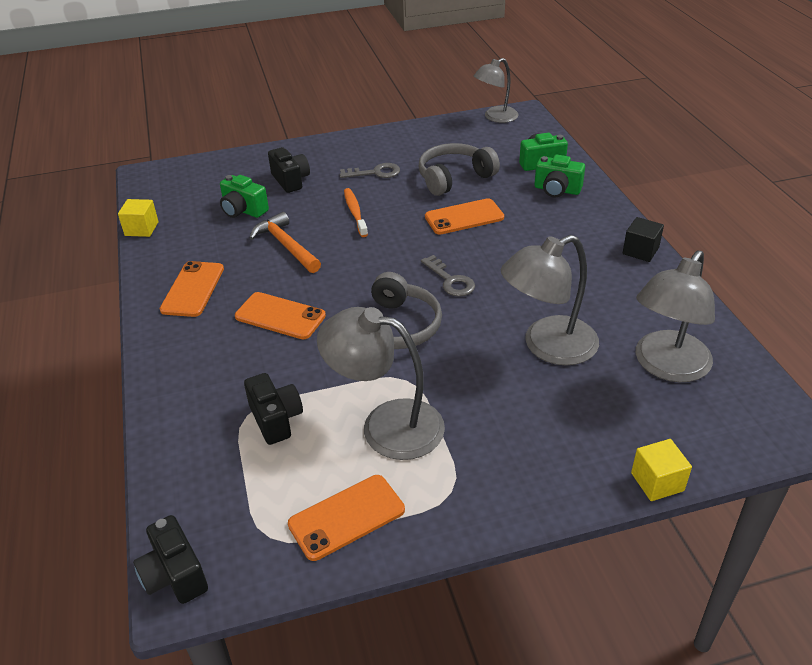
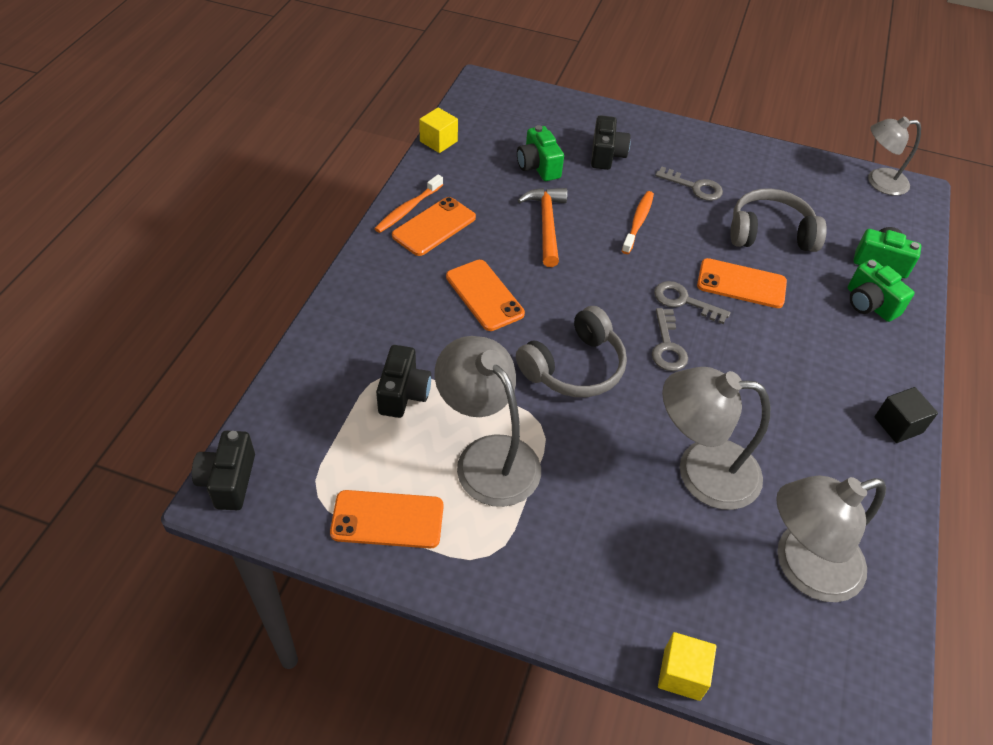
camera: 30 degrees right, 10 degrees up
(158, 287) = (408, 209): none -> orange toothbrush
(435, 247) = (684, 301): none -> grey key

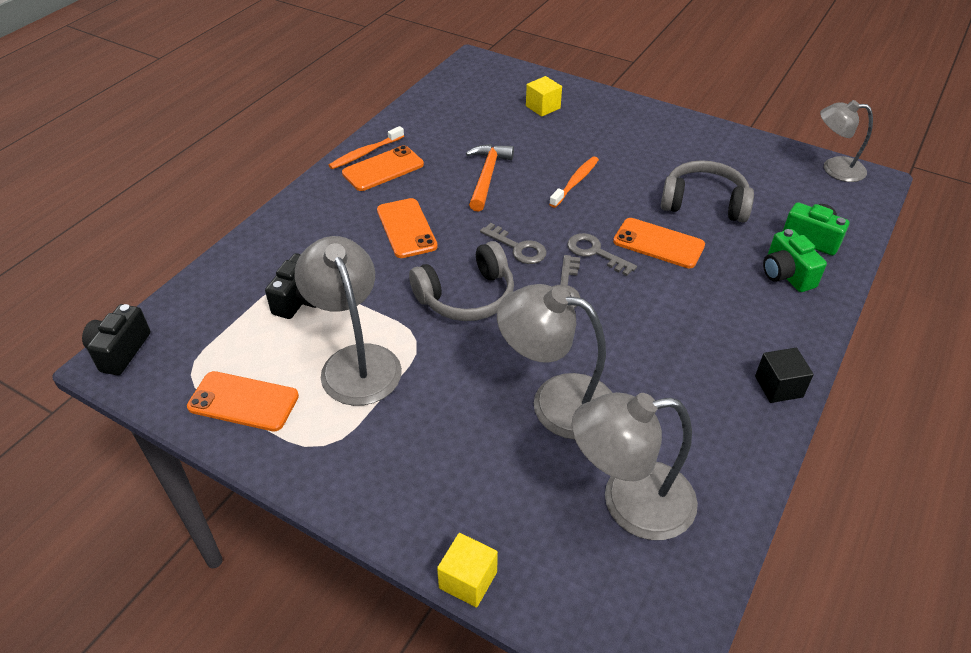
camera: 15 degrees right, 5 degrees down
(438, 141) = (414, 102): yellow cube -> yellow cube (543, 107)
(538, 166) = (498, 129): green camera -> none
(606, 155) = (566, 125): black camera -> none
(694, 187) = (642, 158): grey key -> grey key (518, 248)

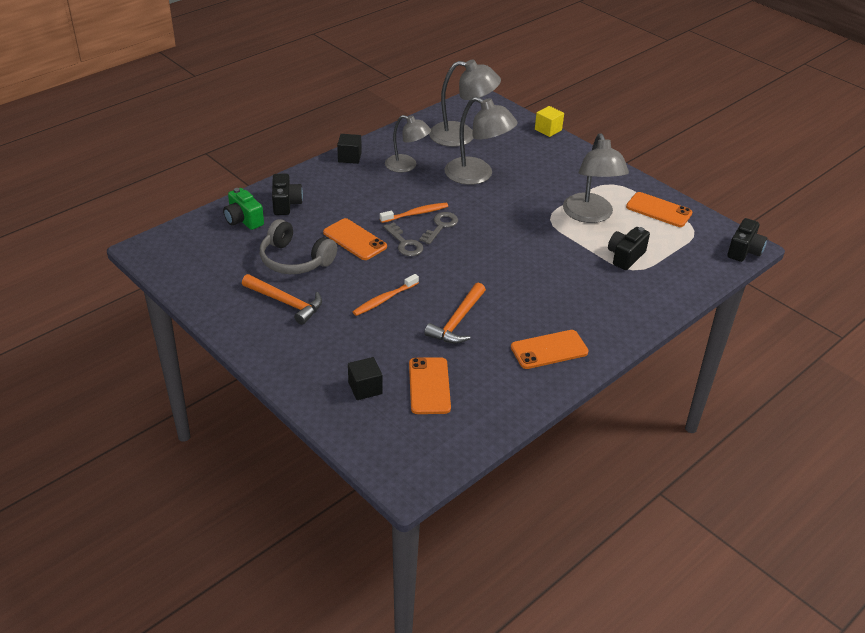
camera: 165 degrees left, 5 degrees down
(365, 153) = (563, 371): orange toothbrush -> orange toothbrush (415, 214)
(406, 228) = (540, 291): orange phone -> orange phone (429, 386)
(467, 296) = (509, 235): grey headphones -> none
(518, 248) = (459, 258): grey key -> none
(543, 107) = (365, 388): yellow cube -> black cube
(671, 158) = (286, 302): none -> orange hammer
(786, 274) = (286, 204): green camera -> black camera
(834, 169) = (162, 264): grey lamp -> grey lamp (407, 166)

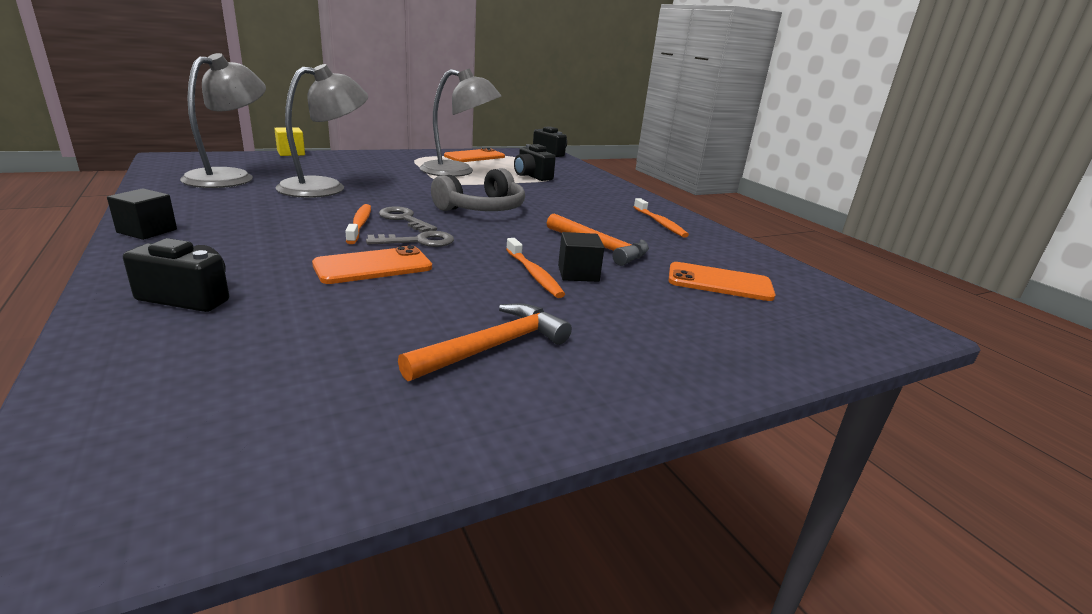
camera: 75 degrees left, 15 degrees down
(243, 220) = (170, 347): green camera -> none
(295, 260) = (375, 318): grey headphones -> grey headphones (482, 209)
(365, 388) = (727, 320): black cube -> black cube (578, 273)
(407, 166) = (241, 208): grey lamp -> none
(549, 350) = (660, 223): orange phone -> orange toothbrush

